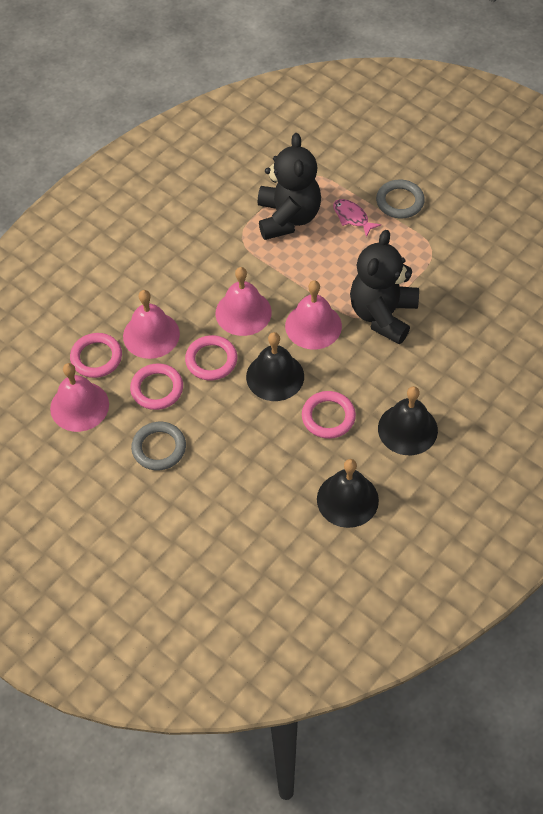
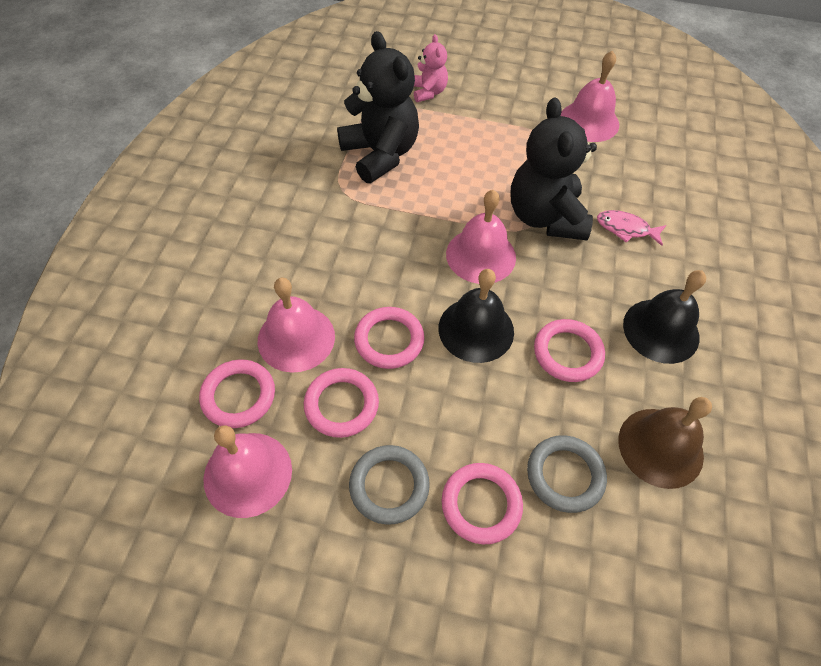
camera: 30 degrees left, 0 degrees up
(208, 482) = (481, 504): none -> pink ring
(243, 312) = (393, 270): pink bell -> pink bell (589, 121)
(347, 499) = (660, 447): black bell -> brown bell
(352, 217) = (447, 133): pink fish -> pink fish (626, 229)
(360, 175) = (428, 92): none -> pink teddy bear
(400, 201) = (483, 104): grey ring -> grey ring (565, 475)

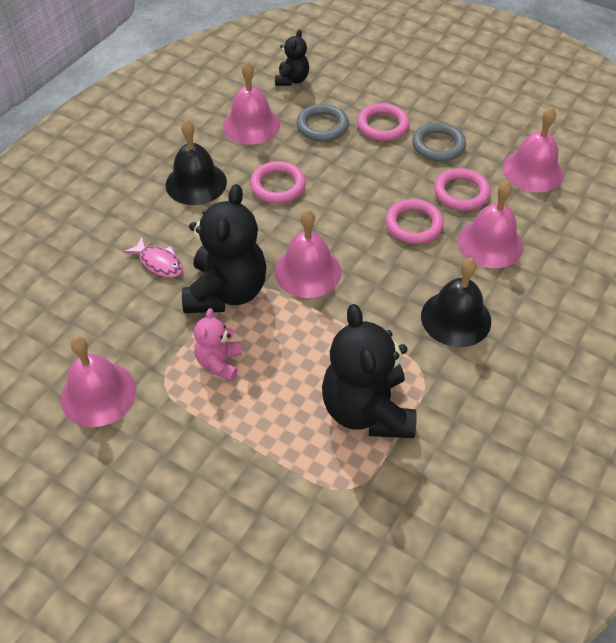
camera: 160 degrees left, 5 degrees down
(238, 396) = (539, 215): pink ring -> none
(428, 92) = (270, 497): pink teddy bear -> pink teddy bear (219, 362)
(476, 329) = (340, 216): black bell -> black bell (456, 318)
(660, 447) = (251, 125): brown bell -> pink bell
(663, 573) = (292, 80): none -> black teddy bear

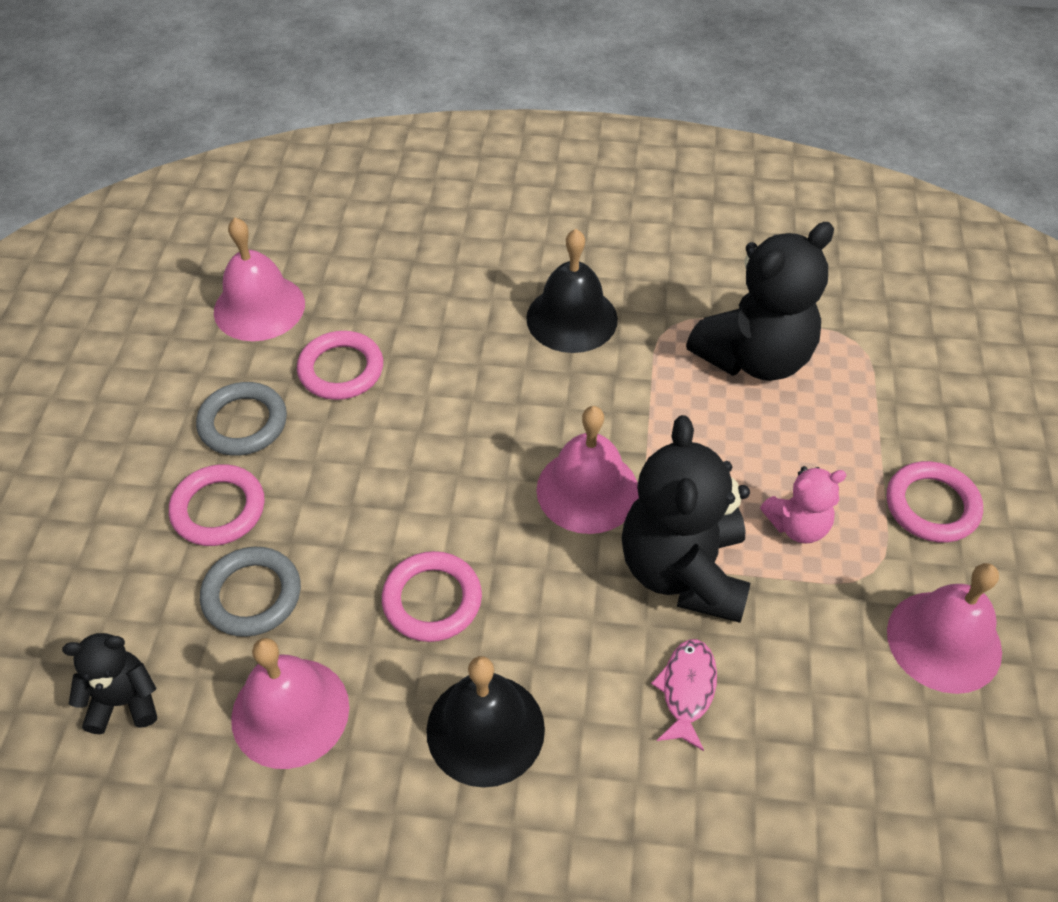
camera: 115 degrees left, 0 degrees up
(226, 292) = (683, 571): black teddy bear -> black teddy bear turned 75 degrees counterclockwise
(414, 224) = (432, 402): pink ring -> pink ring (931, 506)
(490, 243) = (426, 317): pink bell -> none

